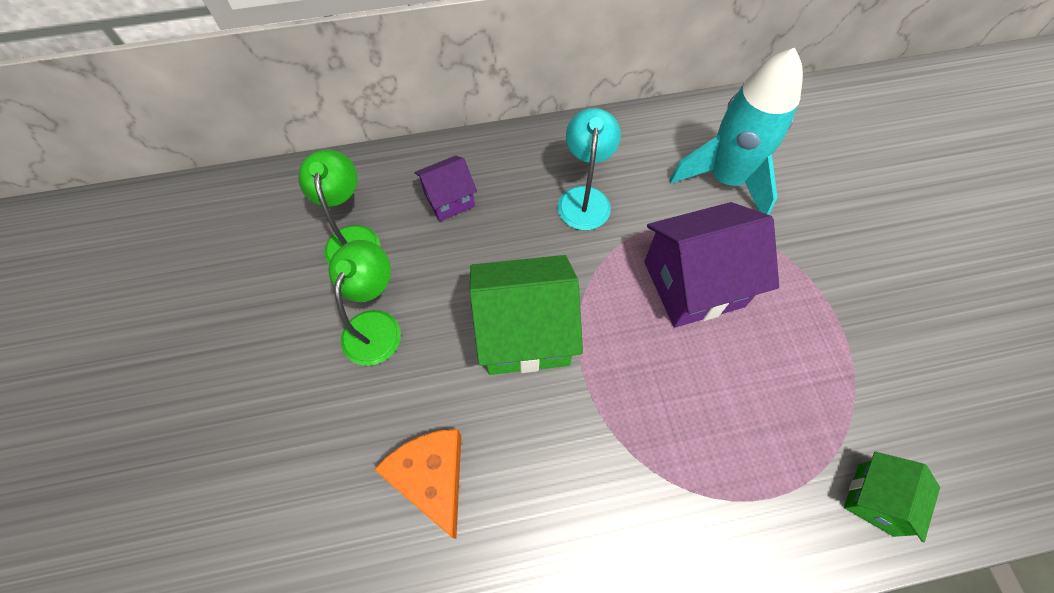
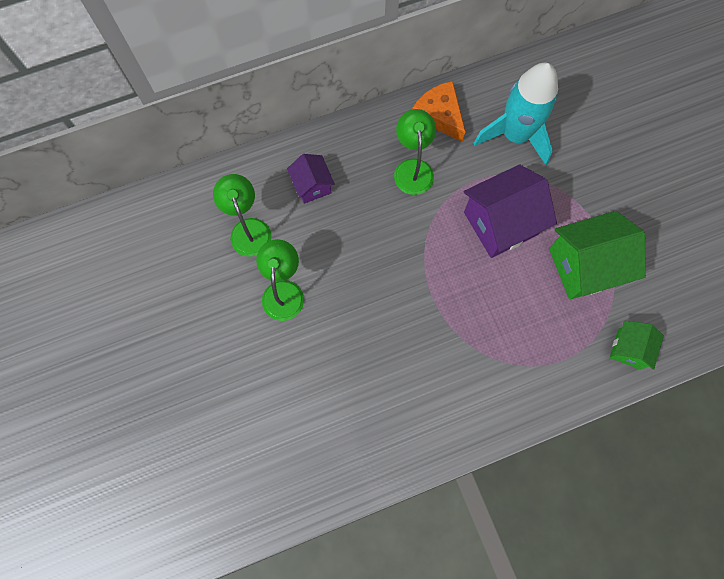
camera: 10 degrees left, 10 degrees up
(431, 477) = (348, 385): orange cheese -> orange cheese (439, 115)
(449, 200) = (312, 186): purple house -> purple house turned 75 degrees counterclockwise
(524, 332) = (389, 278): green house -> green house (584, 266)
(584, 198) = (413, 168): turquoise lamp -> green lamp

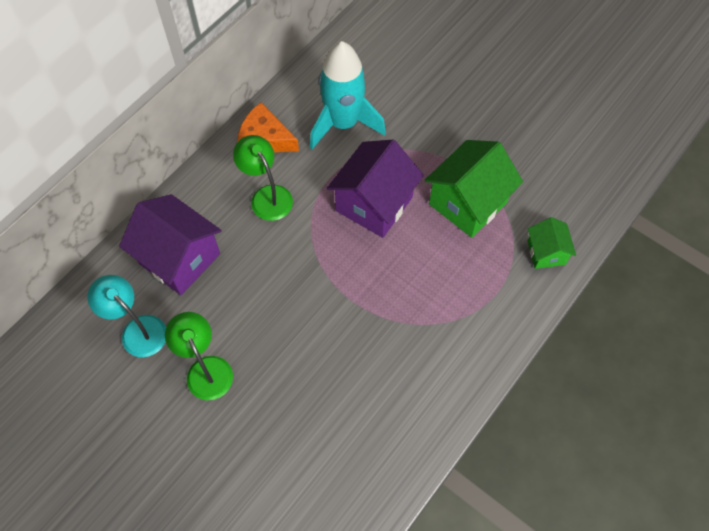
camera: 30 degrees left, 10 degrees down
(248, 229) = (137, 330): green lamp -> turquoise lamp
(312, 186) = (179, 258): purple house -> purple house, size x1.82

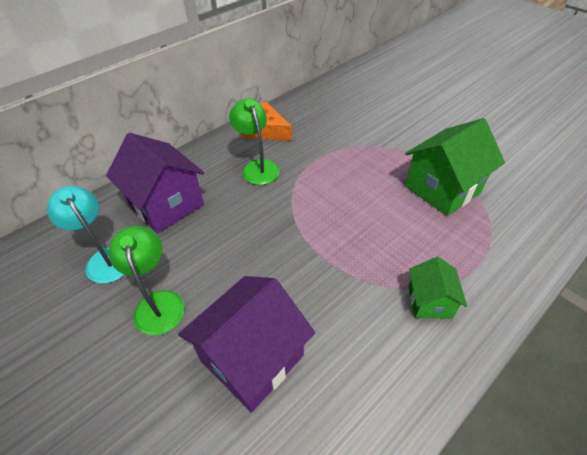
camera: 10 degrees right, 15 degrees down
(343, 123) = (332, 126): turquoise rocket -> none
(374, 204) = (353, 181): purple house -> purple house (252, 358)
(546, 252) = (527, 237): green house -> green house (429, 301)

